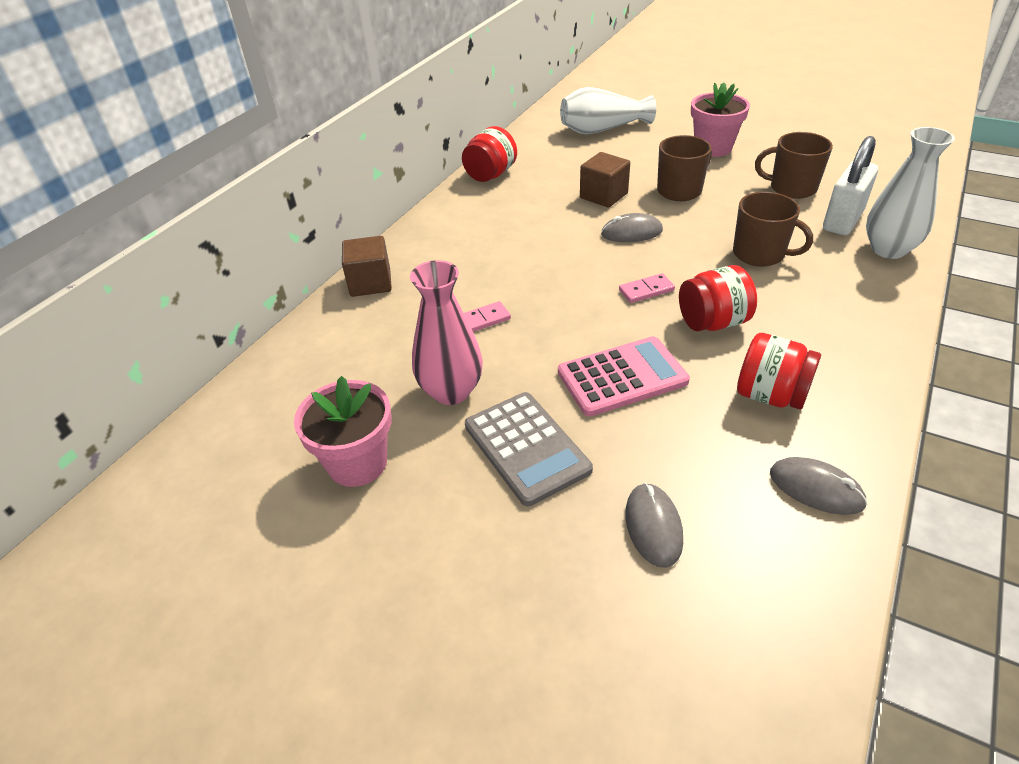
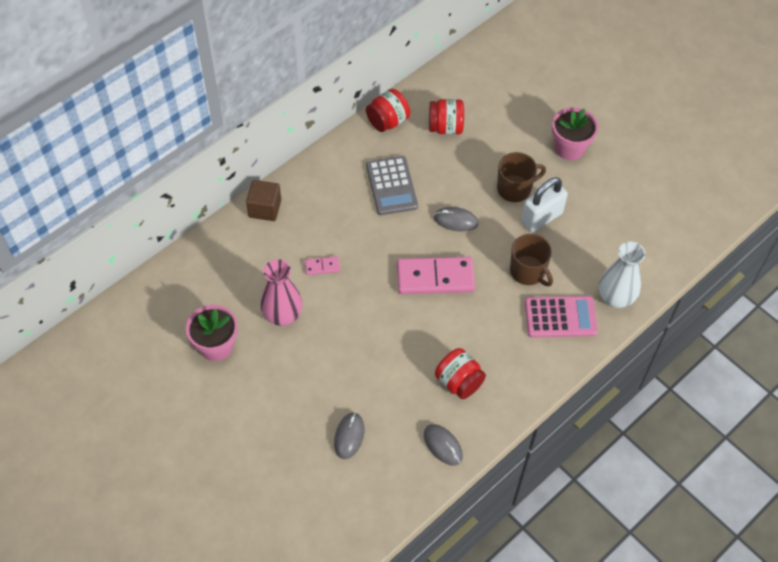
camera: 15 degrees right, 15 degrees up
(526, 447) = (308, 368): grey calculator -> grey calculator (391, 186)
(602, 129) = (499, 93): white vase -> none
(603, 196) = (457, 175): brown cube -> none
(622, 377) = (383, 340): pink calculator -> pink calculator (560, 317)
(646, 290) = (435, 277): pink domino -> pink domino, size x2.21
(712, 322) = (460, 318): red jar -> red jar (445, 127)
(791, 188) = (596, 215): brown mug -> none
(842, 221) = (606, 260): white padlock -> white padlock (541, 218)

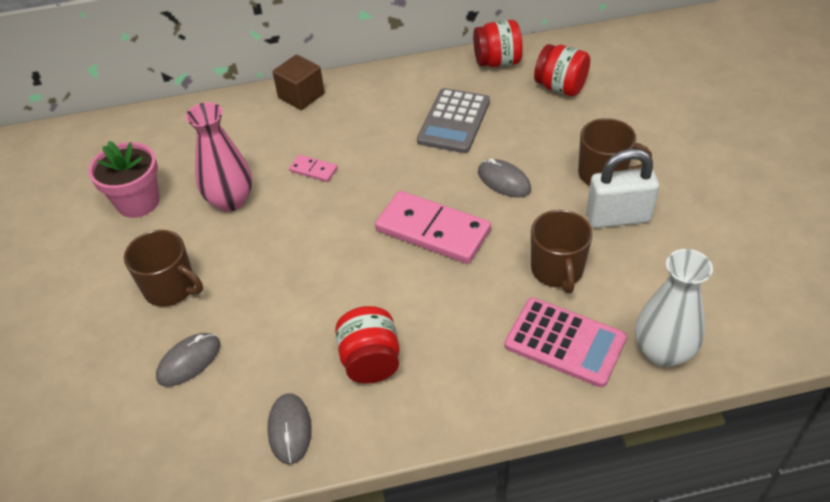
camera: 35 degrees right, 10 degrees down
(296, 396) = (171, 288): none -> brown mug
(569, 148) = (707, 156): pink flower pot -> none

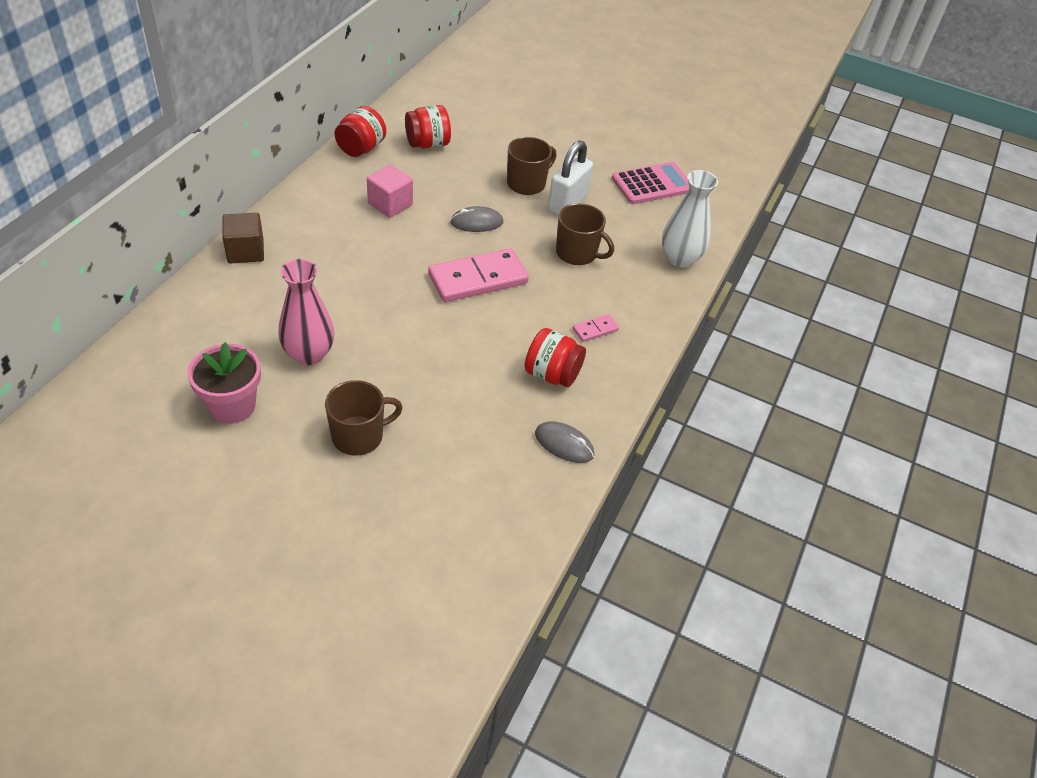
camera: 60 degrees left, 0 degrees up
(189, 361) = (445, 463): grey mouse -> none
(313, 170) = (339, 294): pink domino -> pink domino (595, 329)
(454, 121) = (390, 204): grey calculator -> pink cube
(565, 342) = (632, 287): pink calculator -> pink calculator (652, 184)

